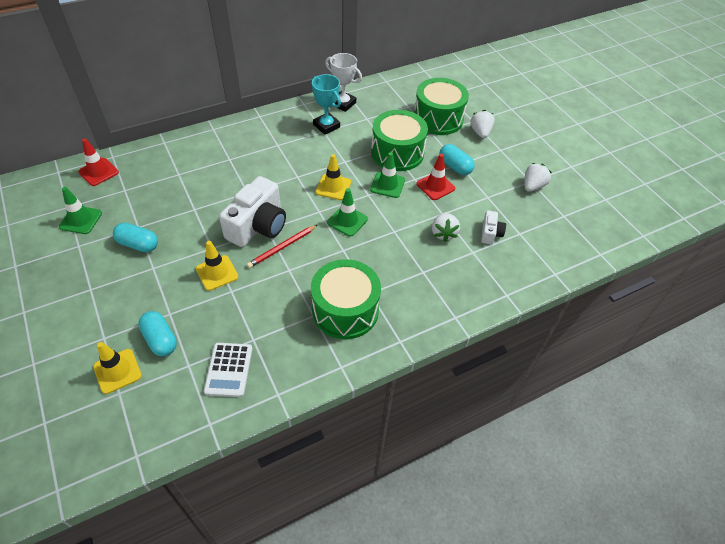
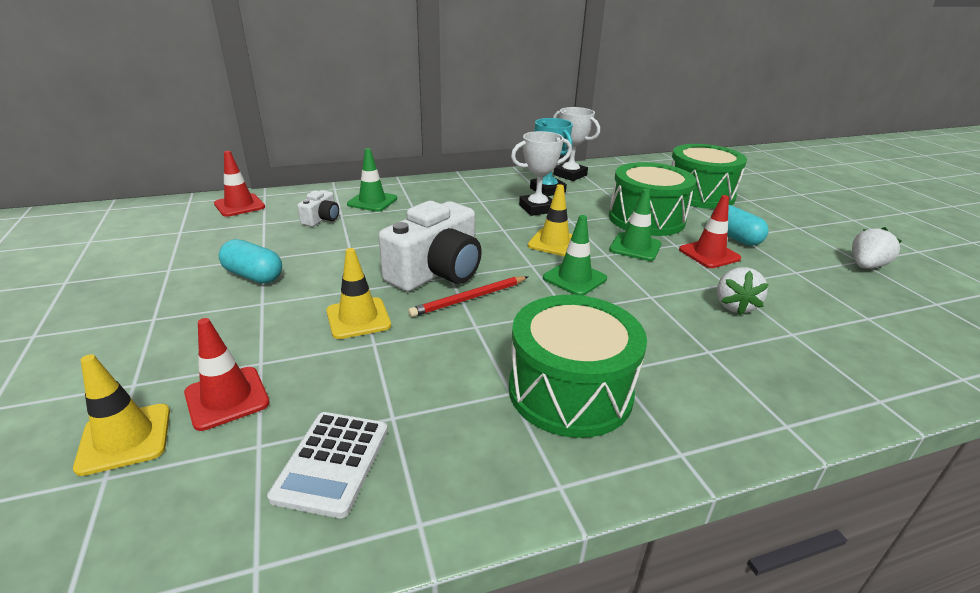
camera: 10 degrees right, 20 degrees down
(81, 220) = (189, 245): green traffic cone -> green traffic cone (372, 201)
(160, 340) = (227, 398): turquoise capsule -> red traffic cone
(320, 149) = (537, 208): none -> white trophy
(480, 132) = (763, 210): white strawberry -> none
(490, 233) = (816, 313): white camera -> white camera (321, 219)

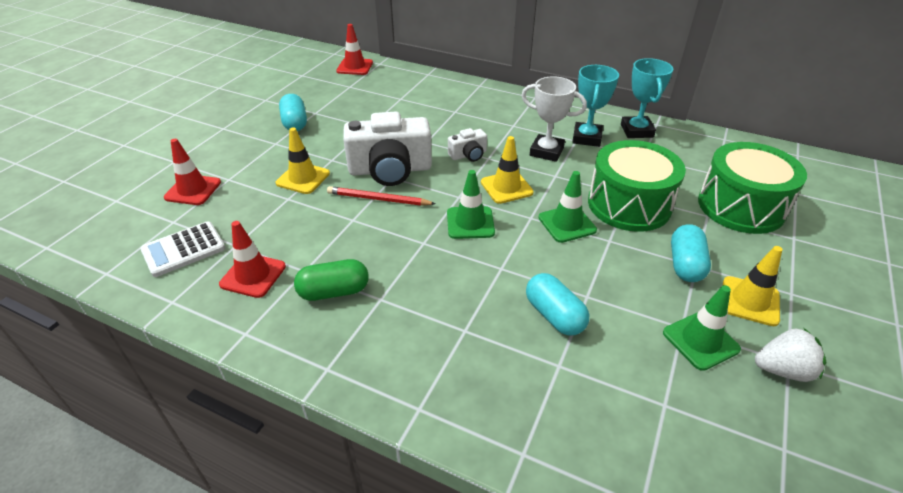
camera: 45 degrees right, 10 degrees up
(125, 439) = (140, 187): yellow traffic cone -> yellow traffic cone (749, 301)
(321, 219) = (384, 97): white camera -> white camera (468, 155)
(372, 201) = (435, 95): green traffic cone -> green traffic cone (700, 341)
(570, 175) = (636, 131): white trophy -> turquoise trophy
(570, 391) = (334, 291): green drum -> green capsule
(709, 254) = (624, 265): red traffic cone -> red traffic cone (253, 275)
(734, 306) = (554, 315): white strawberry -> turquoise capsule

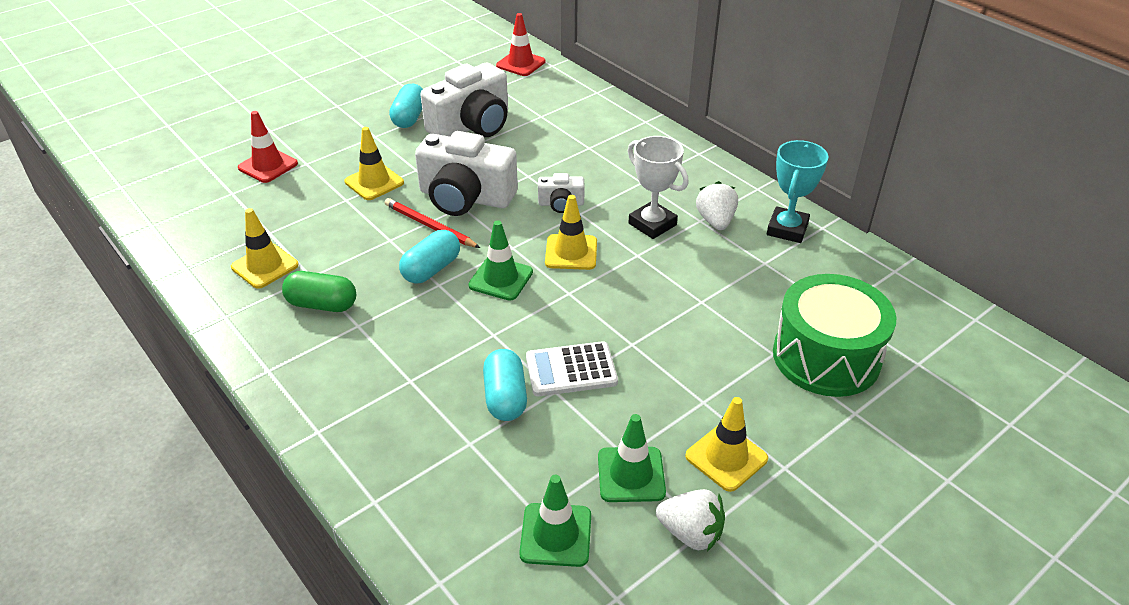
camera: 25 degrees right, 0 degrees up
(183, 249) = (224, 223): white calculator -> white calculator (571, 370)
(253, 275) = (265, 266): red traffic cone -> yellow traffic cone
(352, 117) = (472, 125): none -> white camera
(567, 224) = (601, 312): green traffic cone -> green traffic cone (556, 535)
(586, 138) = (715, 221): turquoise trophy -> white strawberry
(629, 204) = (691, 313): green drum -> none
(685, 264) = (692, 396): turquoise capsule -> turquoise capsule (431, 269)

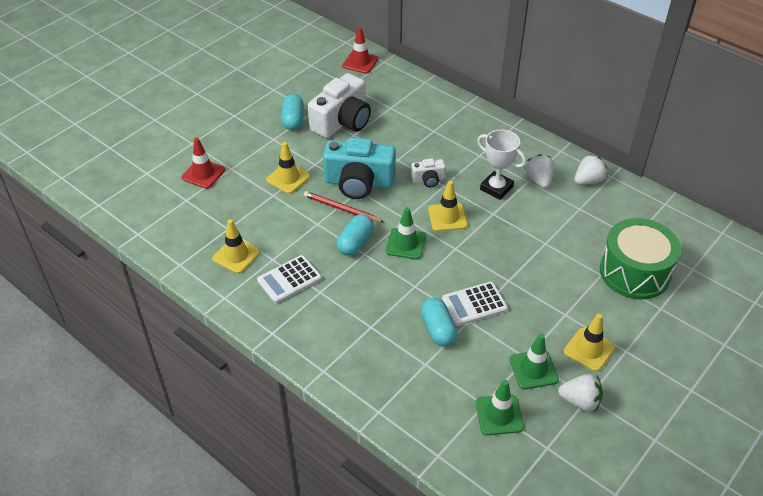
camera: 10 degrees left, 5 degrees up
(322, 304) = (289, 280): green capsule -> white calculator
(465, 197) = (359, 183): white camera -> turquoise camera
(787, 229) = (588, 181): turquoise trophy -> white strawberry

